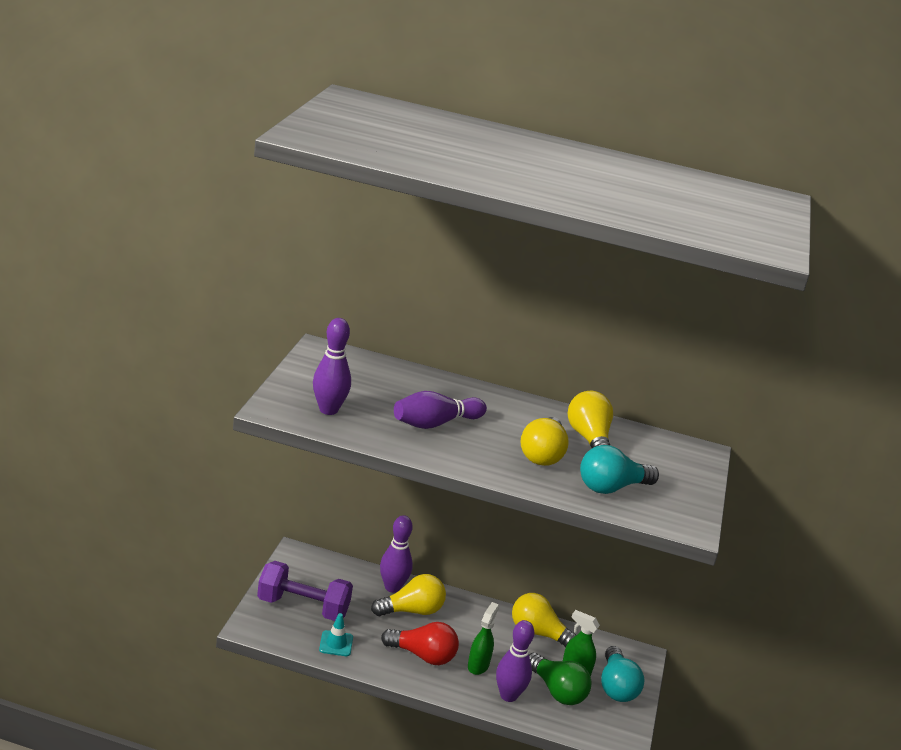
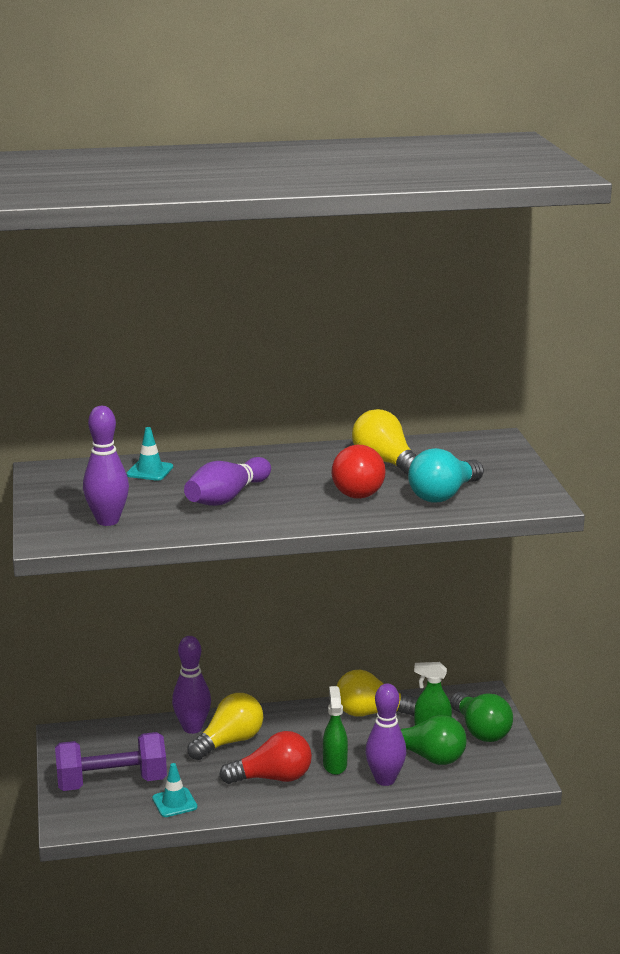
camera: 20 degrees left, 5 degrees down
(397, 378) = (150, 471): none -> turquoise traffic cone
(542, 454) = (355, 489): yellow light bulb -> red light bulb
(616, 687) = (480, 731): turquoise light bulb -> green light bulb

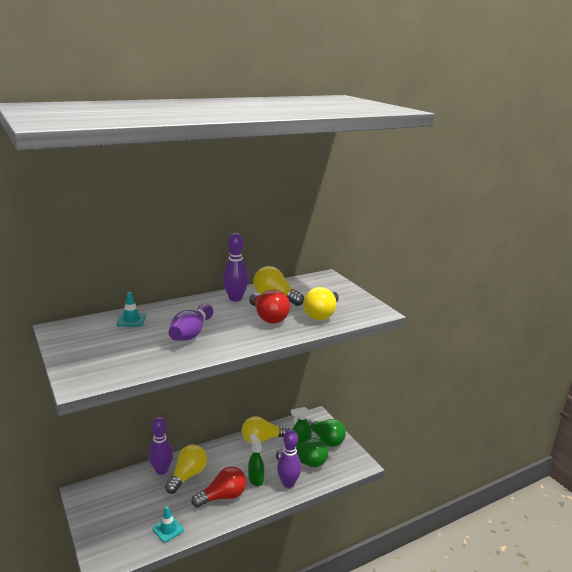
camera: 20 degrees left, 0 degrees up
(108, 521) = (117, 361): purple bowling pin -> purple bowling pin (235, 298)
(112, 782) = (122, 522): purple dumbbell -> none
(443, 495) = (321, 314): turquoise light bulb -> yellow light bulb

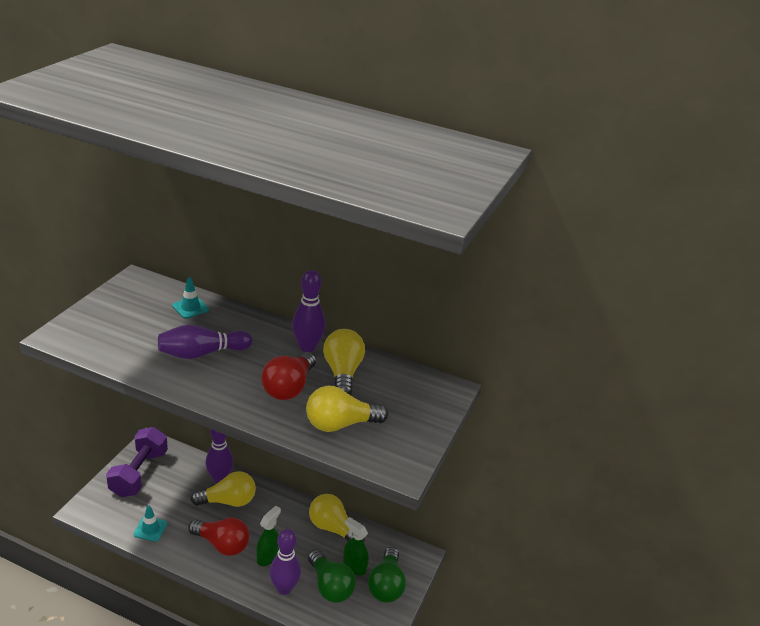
camera: 50 degrees right, 10 degrees up
(104, 512) = (139, 473): none -> purple dumbbell

